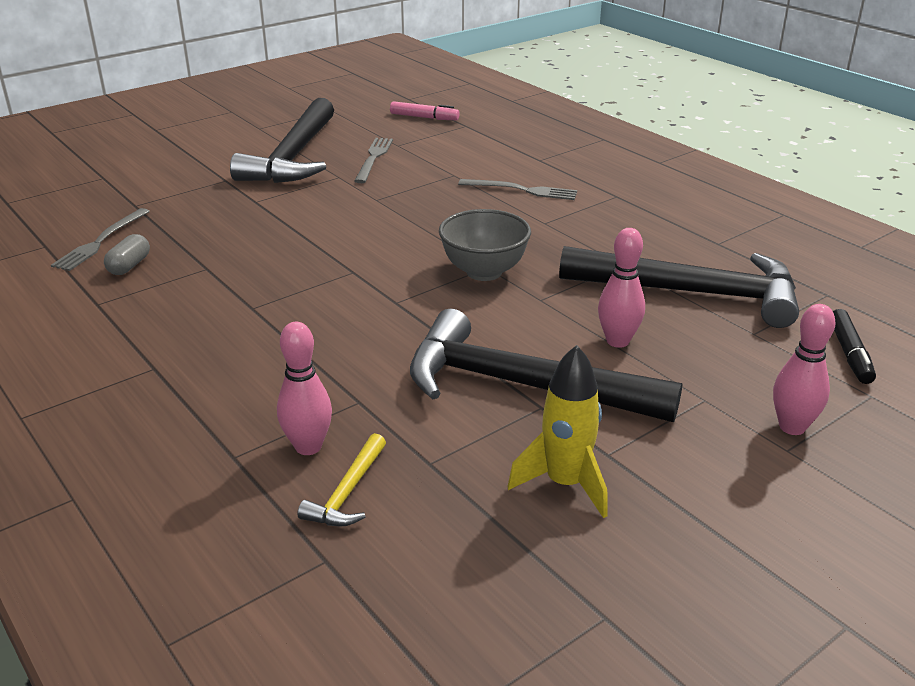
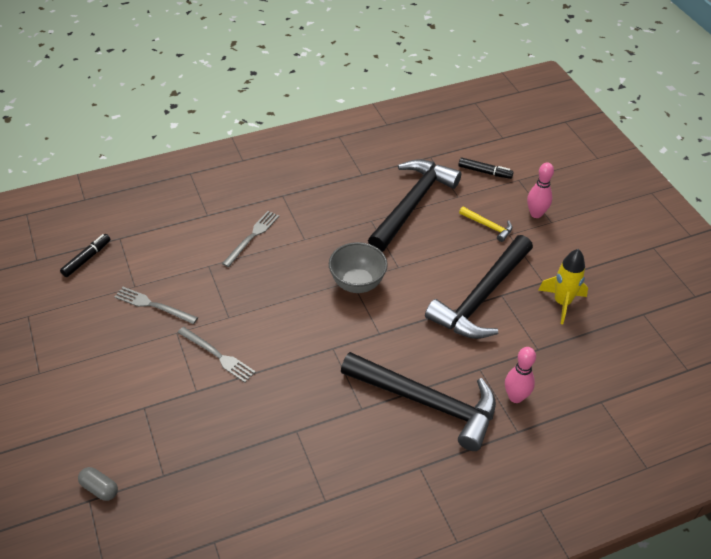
camera: 75 degrees left, 15 degrees up
(101, 241) = (223, 500): grey fork -> grey fork (218, 355)
(129, 266) = (274, 480): grey capsule -> grey capsule (100, 488)
(294, 157) = (121, 355): black hammer -> black hammer (427, 402)
(348, 492) = (555, 385): yellow hammer -> yellow hammer (488, 226)
(424, 117) = (87, 258): pink marker -> black marker
(617, 341) = (451, 248): pink bowling pin -> none

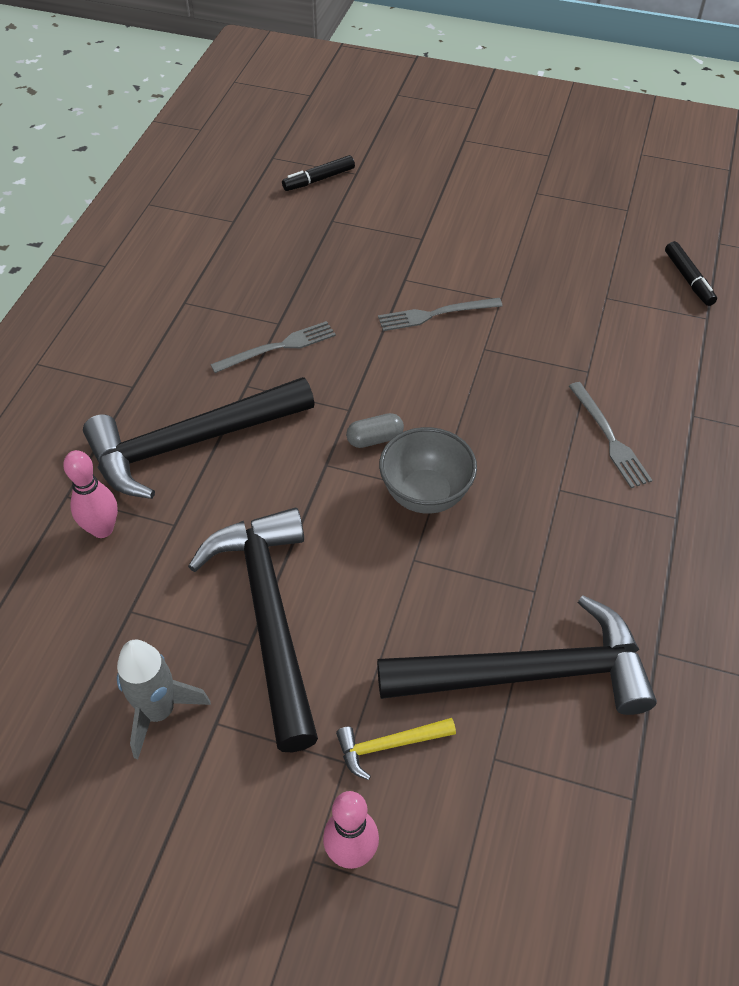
camera: 130 degrees right, 5 degrees up
(100, 488) = (361, 182): grey capsule -> grey capsule (375, 439)
(153, 305) = (560, 299): grey fork -> grey fork (278, 347)
(412, 204) = (528, 673): black hammer -> black hammer turned 75 degrees counterclockwise
(485, 172) = (523, 861): black marker -> black marker (318, 179)
(562, 303) = (159, 711): yellow rocket -> grey rocket

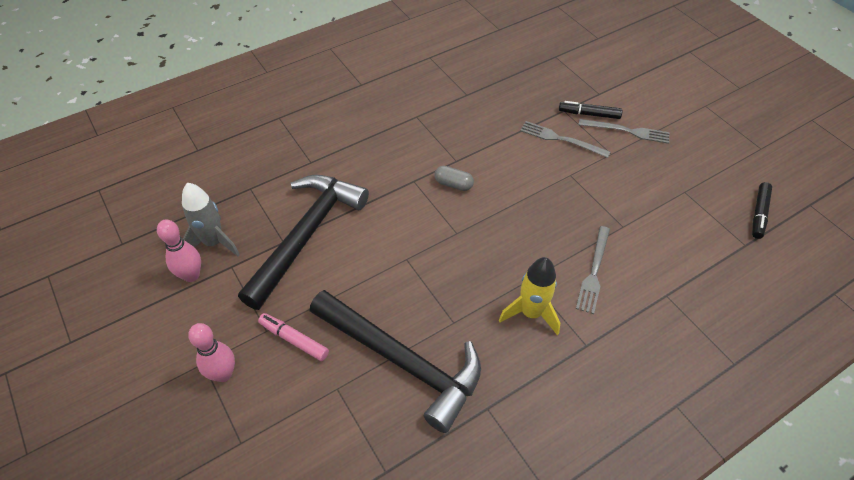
camera: 40 degrees right, 0 degrees up
(102, 529) = (278, 143): pink bowling pin -> pink bowling pin (191, 275)
(191, 443) = (359, 128): black hammer -> none
(278, 347) = (453, 106): grey fork -> grey fork (627, 131)
(318, 179) = (571, 30): black marker -> black marker (589, 114)
(389, 745) = (294, 339): yellow hammer -> pink marker
(425, 494) = (449, 230): grey bowl -> none
(596, 523) = (531, 313): none -> yellow rocket

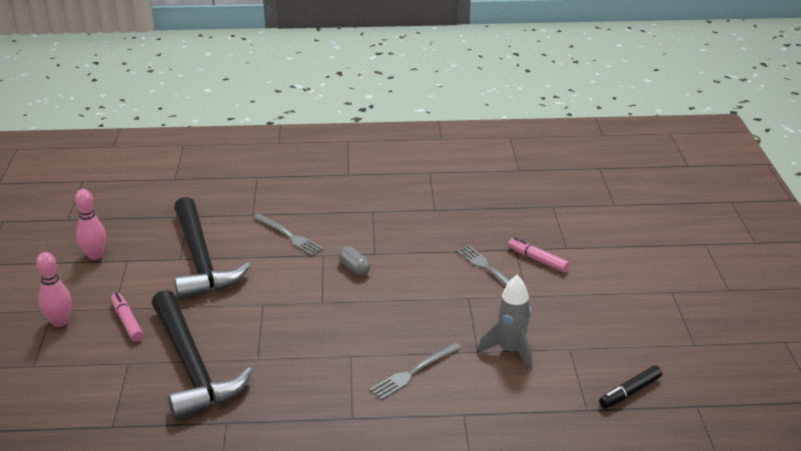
camera: 30 degrees right, 20 degrees down
(214, 242) = (129, 241): grey rocket -> grey rocket (511, 351)
(306, 235) = (201, 260): black hammer -> black hammer turned 105 degrees clockwise
(531, 313) = (327, 378): yellow rocket -> none
(589, 114) = (538, 259): black marker -> pink marker
(627, 131) = (562, 284): grey fork -> grey fork (289, 236)

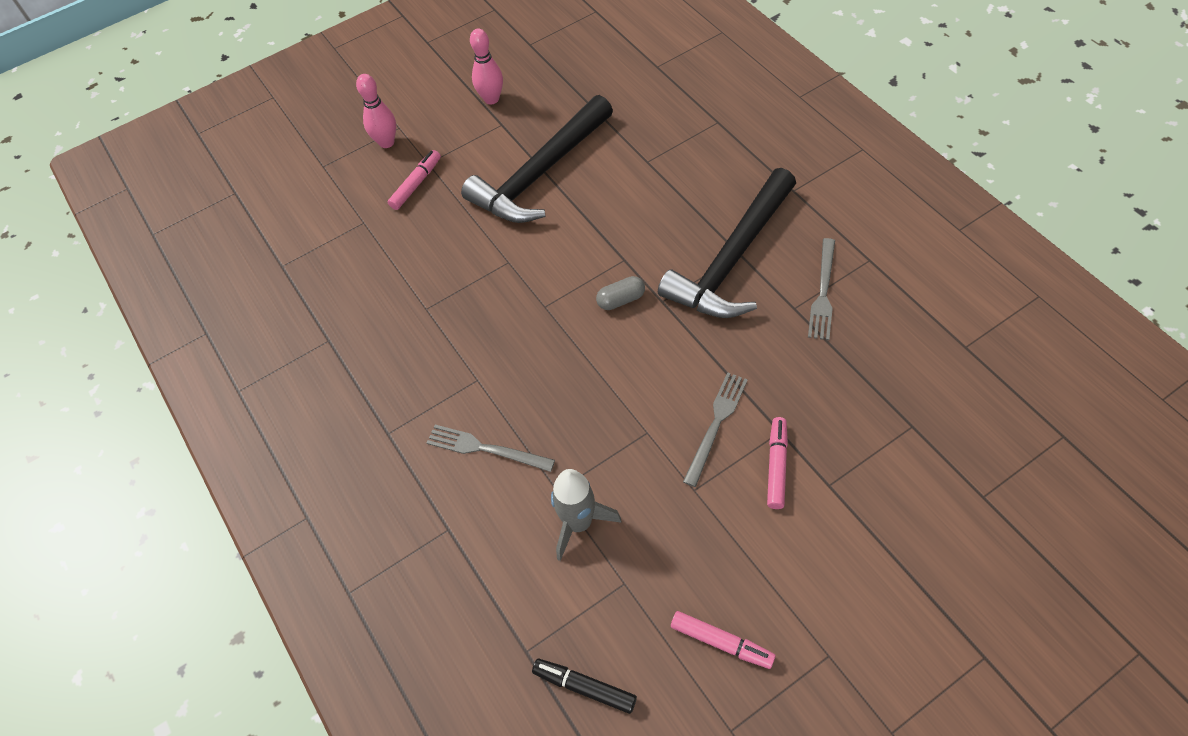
camera: 65 degrees right, 25 degrees up
(192, 366) = (385, 269): black hammer -> black hammer (732, 259)
(289, 236) = (634, 213): grey fork -> grey fork (823, 292)
(354, 268) = (621, 300): grey capsule -> grey capsule turned 45 degrees clockwise
(637, 326) = (721, 642): none -> pink marker

